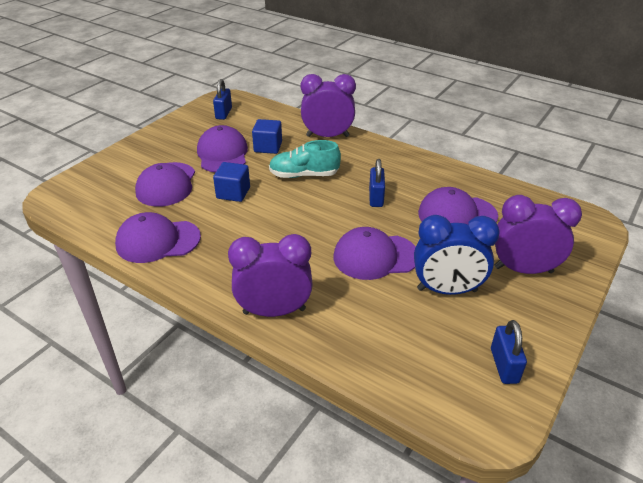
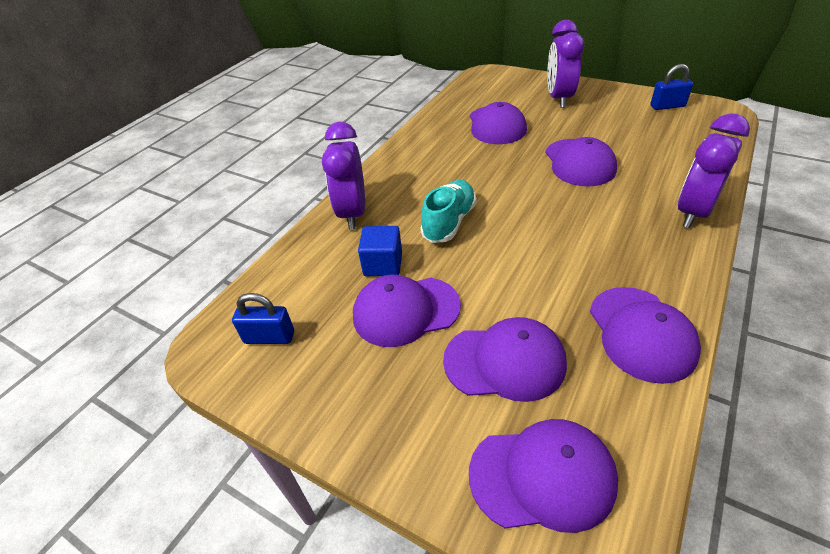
camera: 90 degrees left, 5 degrees up
(94, 187) = (542, 476): none -> purple cap
(233, 193) = (505, 279): blue cube -> none
(274, 311) = (693, 212): purple clock -> purple clock turned 45 degrees clockwise
(304, 175) = (449, 222): turquoise shoe -> turquoise shoe turned 150 degrees counterclockwise
(376, 197) = (482, 168): blue padlock -> none
(447, 290) = (603, 127): blue clock -> none

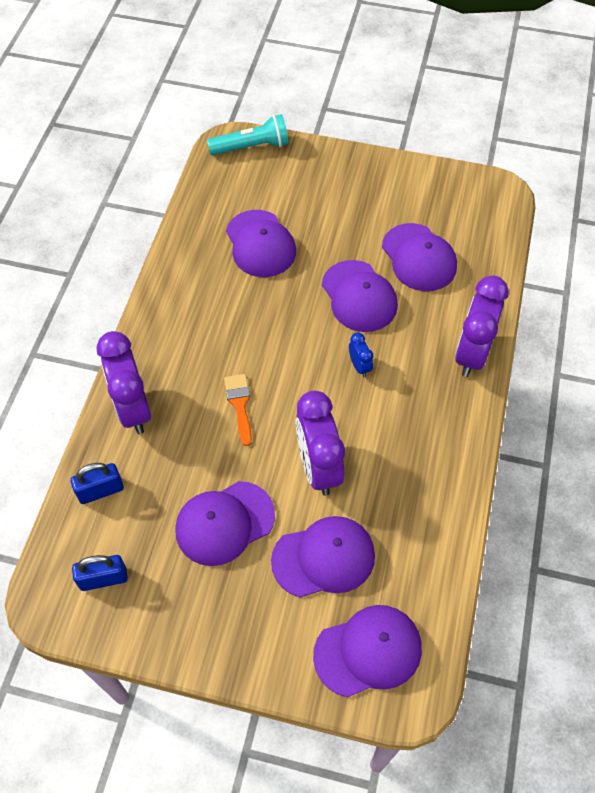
camera: 20 degrees left, 15 degrees up
(383, 264) = (186, 472): blue cube -> none
(449, 222) = (240, 404): turquoise shoe -> orange brush
(503, 76) = (252, 147): none -> turquoise flashlight
(559, 98) = (324, 187): purple clock -> purple clock (318, 467)
(572, 209) = (359, 366): none -> blue clock
(641, 333) = (431, 505): purple cap -> purple cap (419, 257)
(667, 106) = (444, 190): blue padlock -> blue padlock (101, 491)

